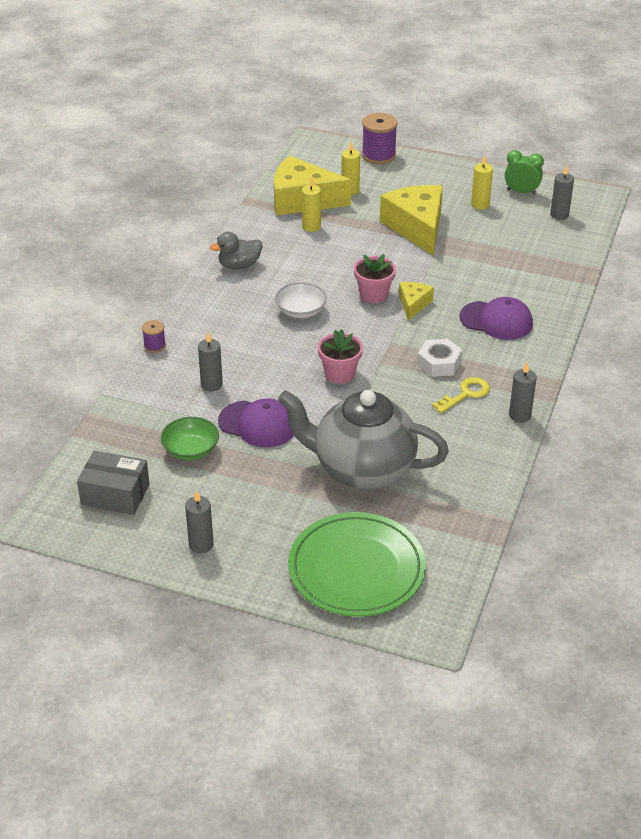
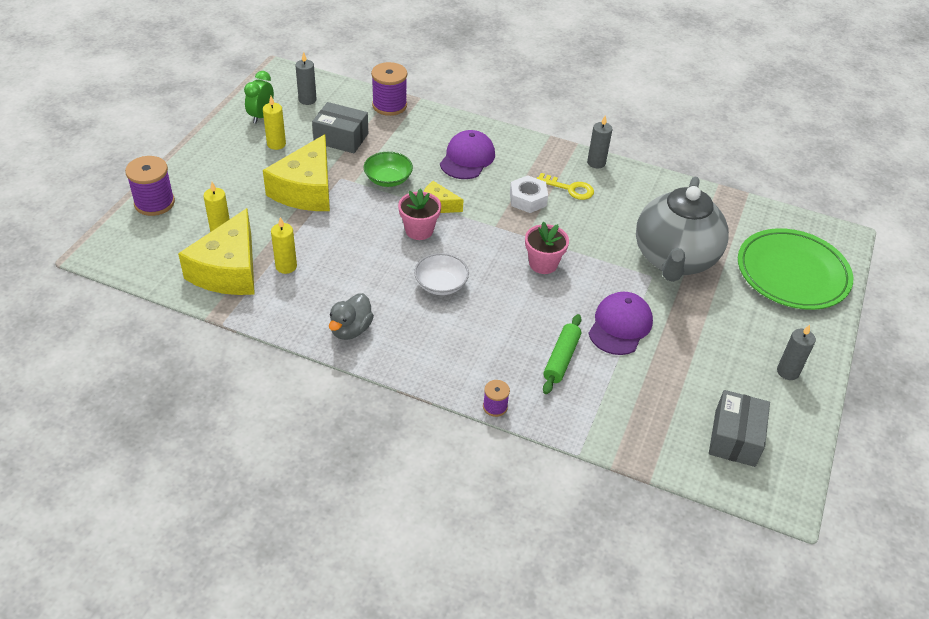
camera: 90 degrees left, 5 degrees up
(191, 450) = (662, 377): green bowl -> green bowl (388, 179)
(211, 384) = (561, 359): grey candle -> green rolling pin
(239, 265) = (350, 329): grey duck -> grey duck turned 45 degrees clockwise
(417, 227) = (306, 190): yellow cheese -> yellow cheese turned 60 degrees counterclockwise
(465, 394) = (570, 189): yellow key -> yellow key turned 150 degrees clockwise
(502, 240) = (341, 138): none -> grey box
(571, 265) = (389, 105): none -> purple spool

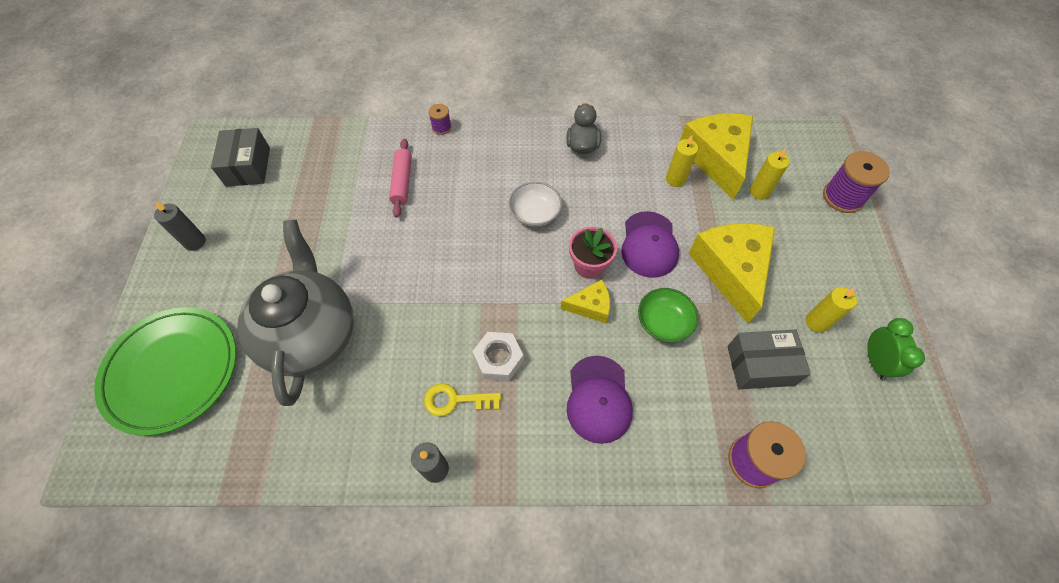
camera: 160 degrees right, 15 degrees up
(307, 100) = (855, 420): grey candle -> none
(543, 264) = (450, 274): pink flower pot -> none
(561, 359) = (402, 182): green rolling pin -> pink rolling pin
(620, 326) = (357, 232): purple cap -> purple cap (649, 244)

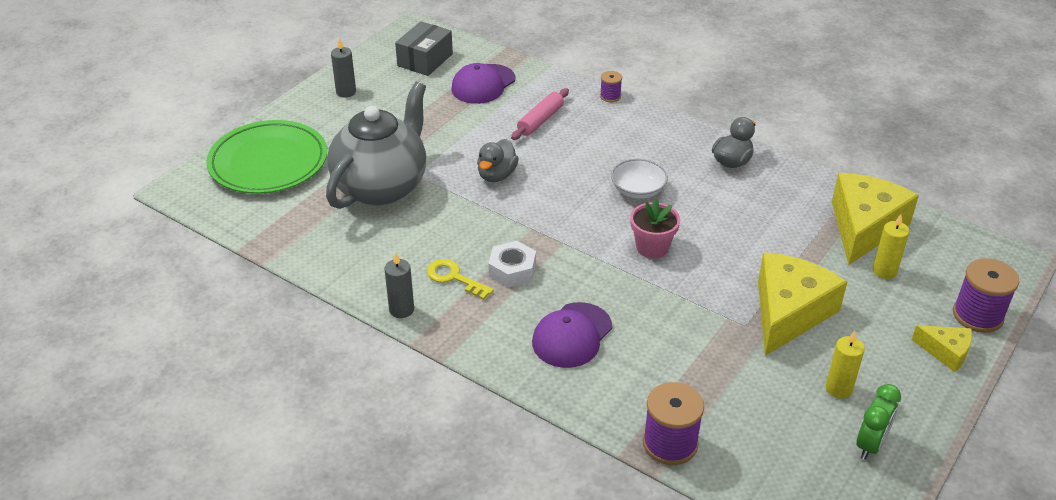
camera: 35 degrees right, 20 degrees down
(408, 262) = (497, 175): none -> grey duck
(590, 306) = (625, 274): yellow cheese -> yellow cheese (946, 352)
(649, 244) = (725, 258): purple cap -> purple cap (483, 84)
(663, 322) = (683, 316): green bowl -> none
(675, 179) = (802, 224): yellow candle -> none
(760, 366) = (745, 389): grey box -> none

